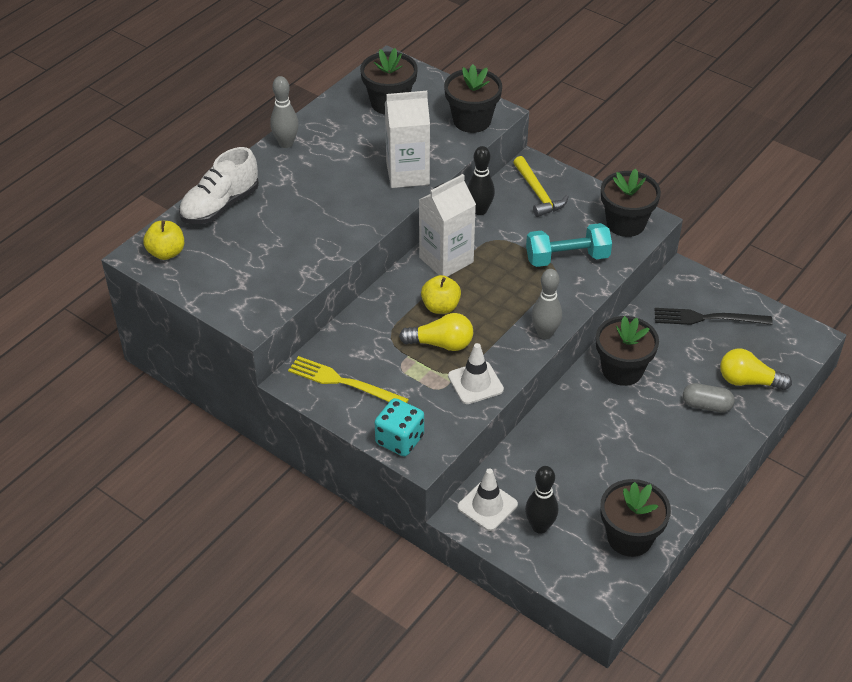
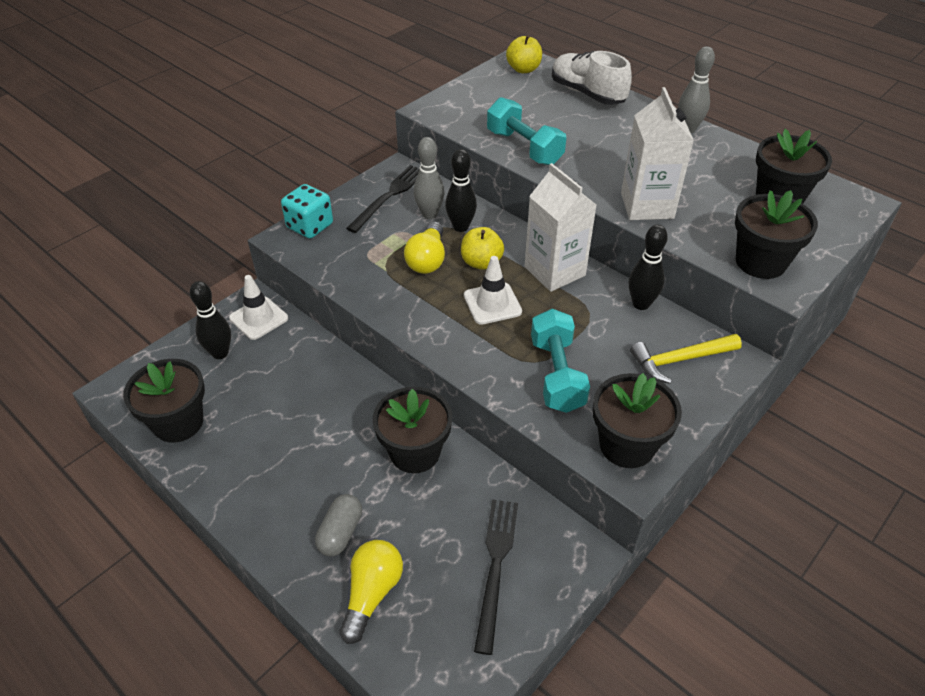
camera: 95 degrees right, 0 degrees up
(323, 248) = (524, 148): none -> turquoise dumbbell
(343, 382) = (389, 196): yellow fork -> black fork
(390, 324) = (461, 227): none -> black bowling pin
(475, 383) = (368, 280): white traffic cone -> white traffic cone (492, 303)
(545, 334) = (429, 340): grey bowling pin -> grey bowling pin (429, 214)

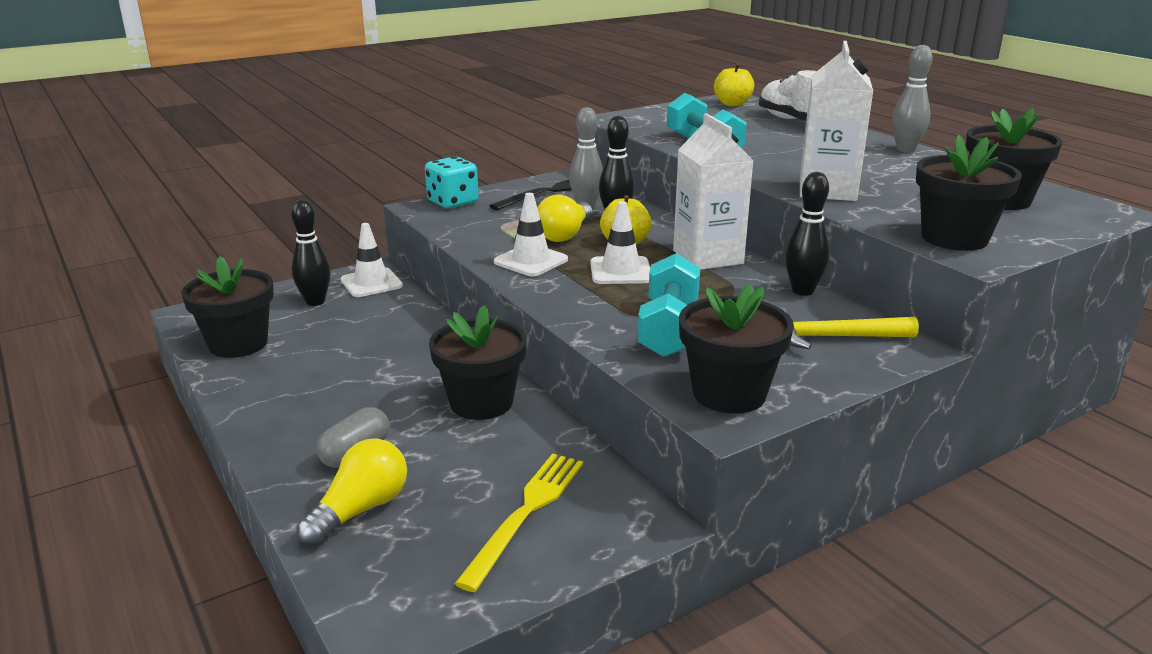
camera: 15 degrees right, 20 degrees down
(413, 303) = (531, 261): none -> white traffic cone
(496, 566) = (526, 513): black fork -> yellow fork

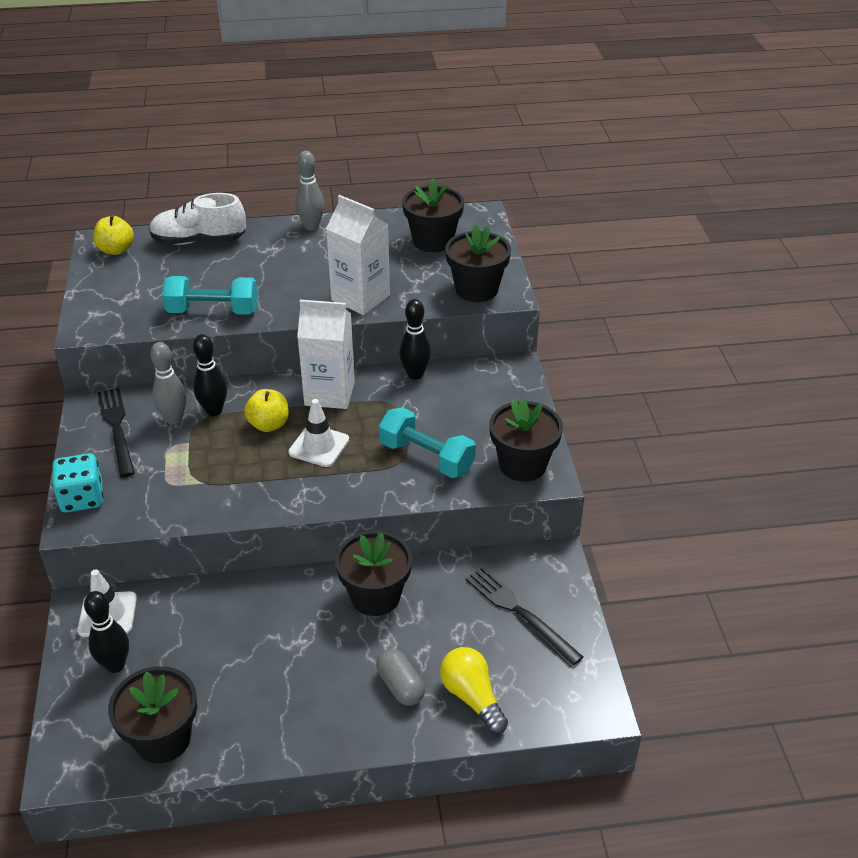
camera: 65 degrees left, 15 degrees up
(526, 513) = (519, 612): yellow fork -> black fork
(531, 261) = (261, 488): white traffic cone -> none
(565, 235) = (224, 451): yellow light bulb -> none
(833, 337) = (484, 392): yellow hammer -> none

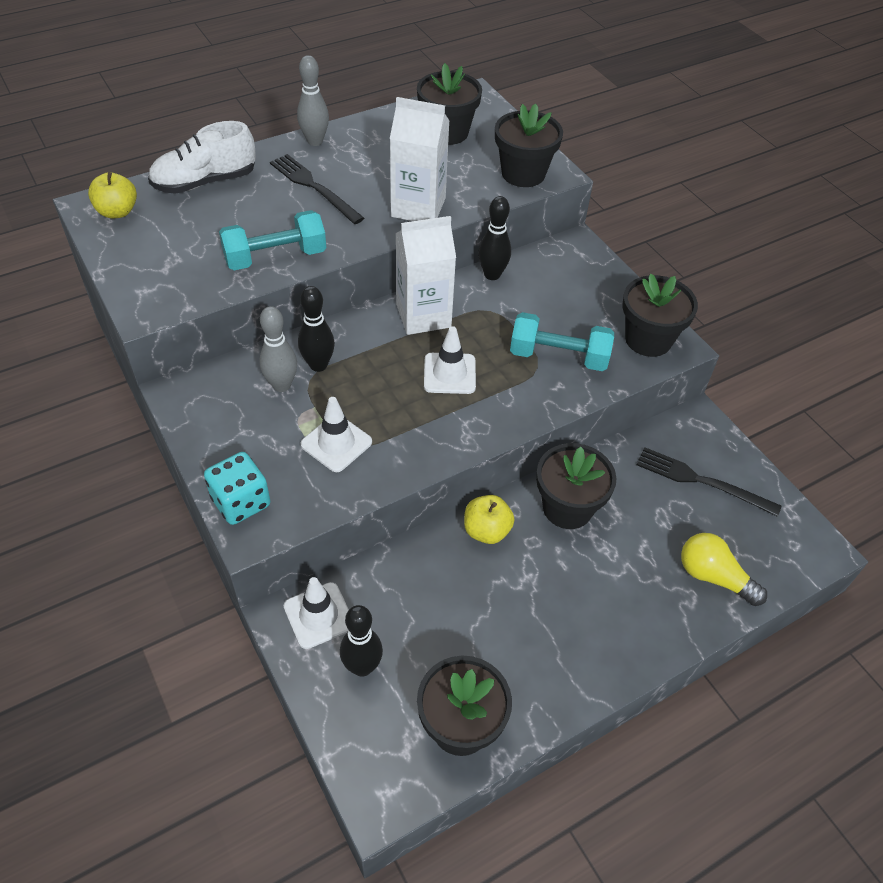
camera: 25 degrees left, 10 degrees up
(117, 428) = (226, 413): black fork -> black fork (314, 187)
(186, 475) = (336, 443): none -> white traffic cone
(269, 424) = (384, 365): yellow apple -> yellow apple (486, 531)
(400, 686) = (646, 588): grey capsule -> none

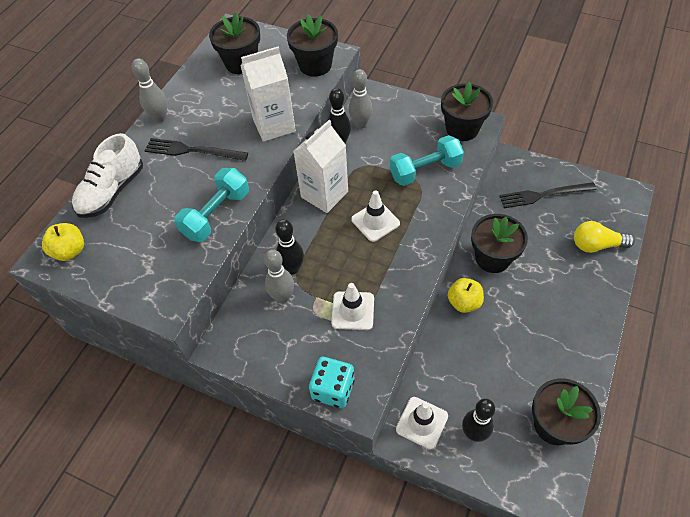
camera: 30 degrees left, 5 degrees up
(534, 270) = (360, 124): none -> grey bowling pin

